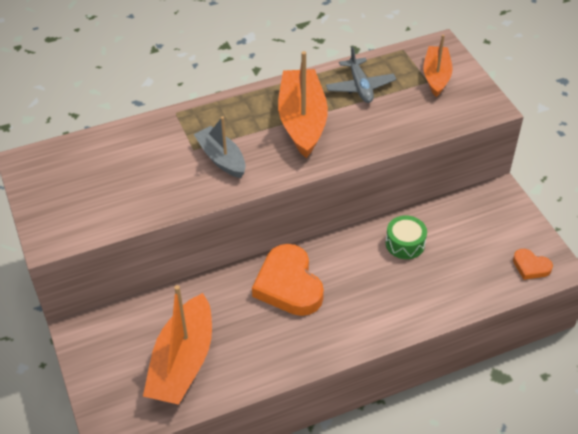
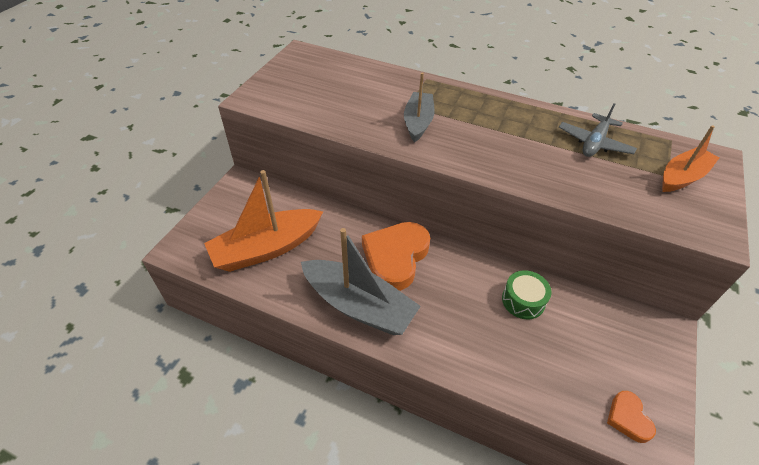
camera: 45 degrees right, 0 degrees up
(302, 121) = (512, 136): orange boat -> none
(307, 340) = (359, 305): none -> grey boat

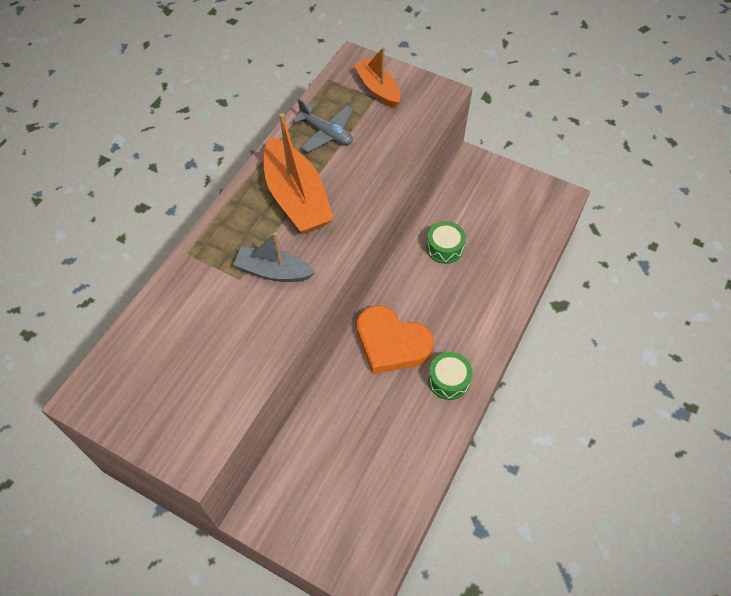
camera: 85 degrees left, 10 degrees up
(267, 248) = (371, 472): orange boat -> orange boat (296, 198)
(359, 305) = (448, 380): grey boat -> green drum
(628, 418) = (544, 208): orange heart -> none

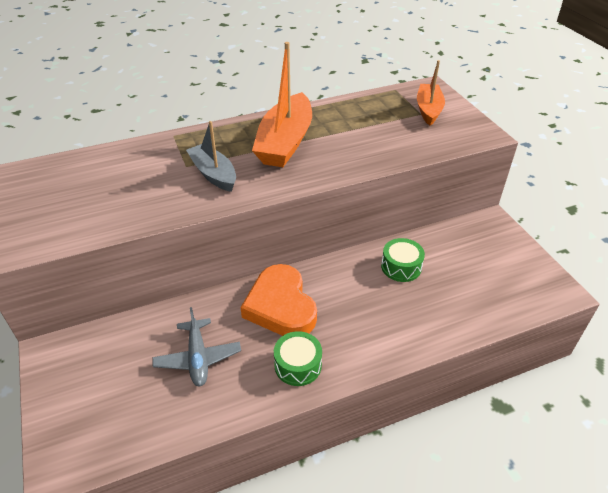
camera: 40 degrees right, 15 degrees down
(326, 133) = (355, 117): grey plane -> grey plane (198, 358)

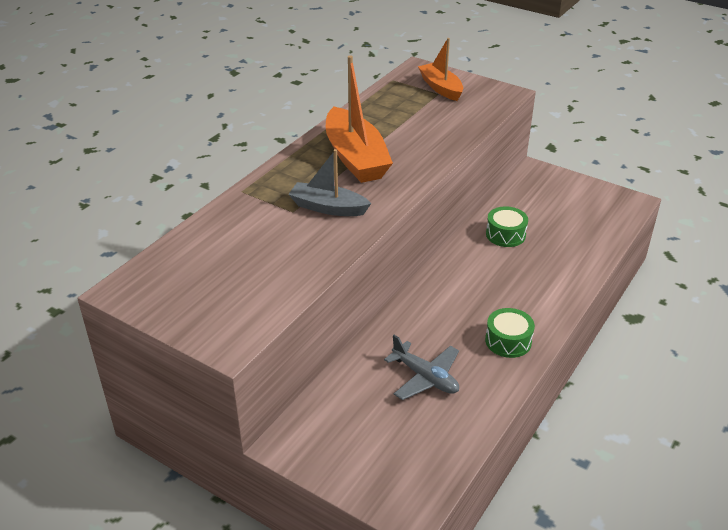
camera: 35 degrees left, 5 degrees down
(281, 306) = (446, 307): orange heart -> none

